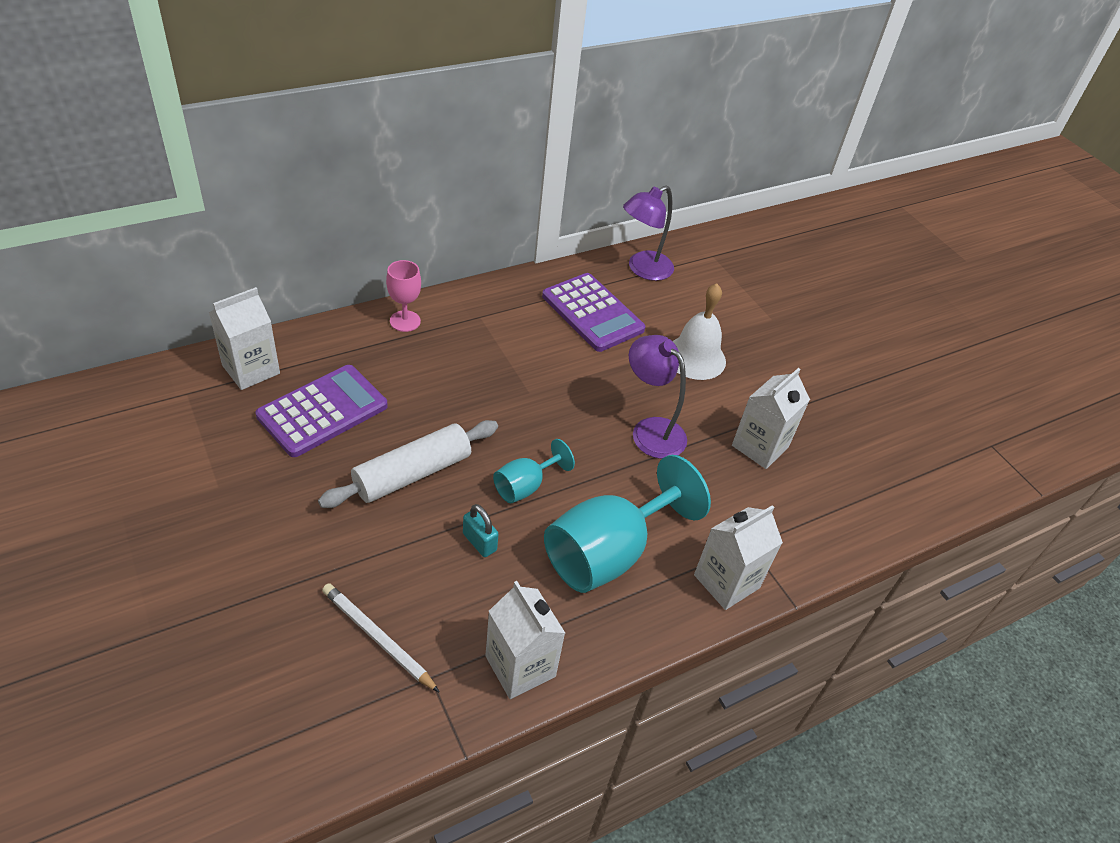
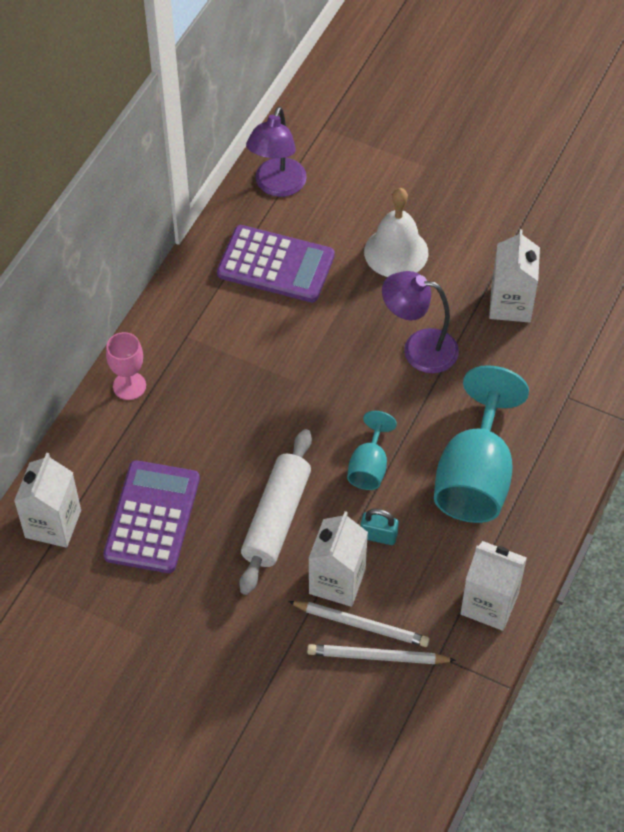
camera: 30 degrees left, 10 degrees up
(392, 601) = (361, 625): none -> white pencil
(726, 581) = (573, 438): white carton -> white carton (337, 581)

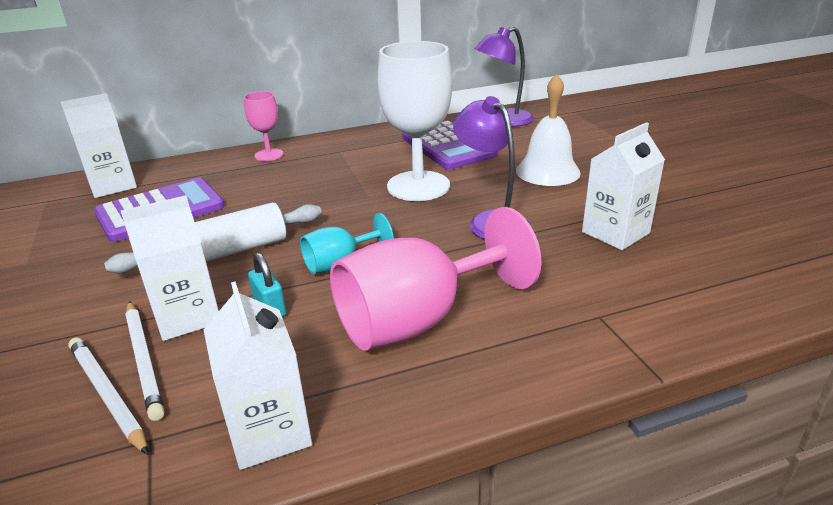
camera: 45 degrees right, 25 degrees down
(318, 341) = (418, 186): none -> white goblet
(475, 477) = (418, 320): turquoise goblet -> pink goblet

